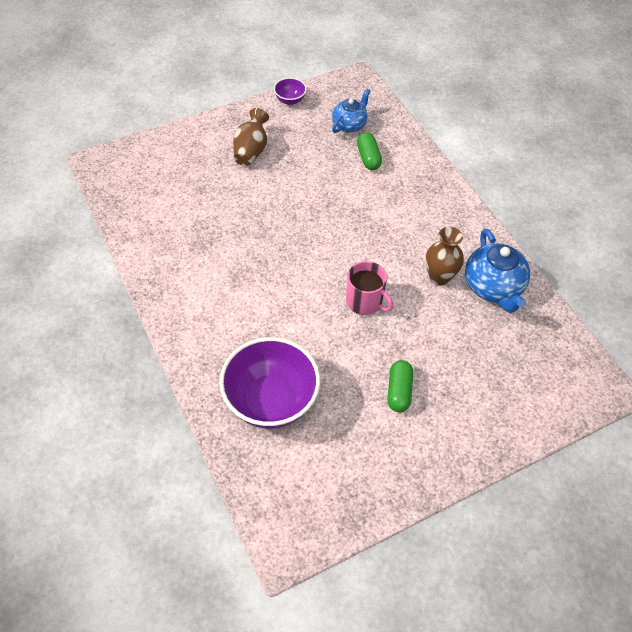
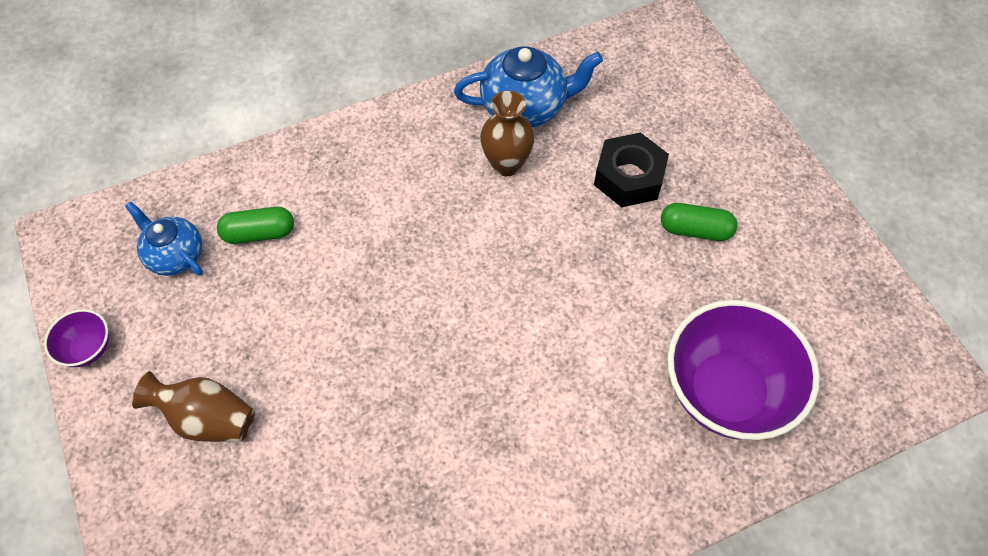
camera: 85 degrees left, 5 degrees up
(365, 302) = (549, 259): pink mug -> none
(440, 351) = (629, 177): none -> black nut

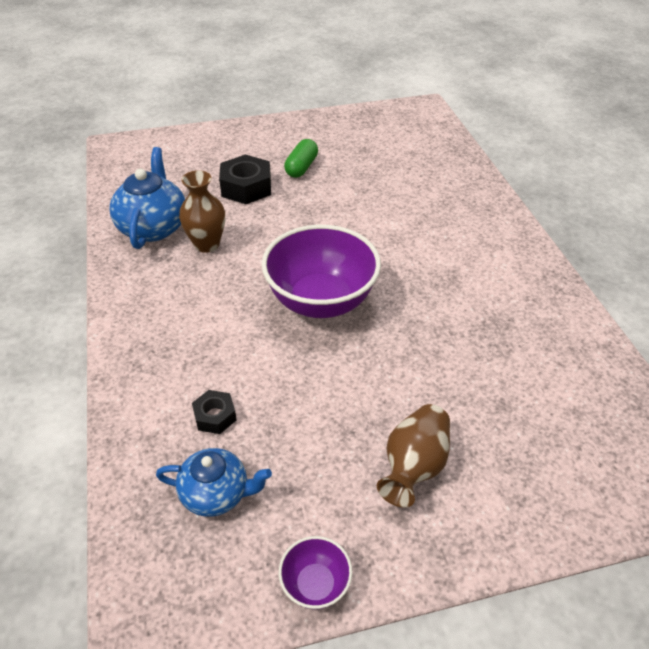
camera: 80 degrees left, 15 degrees down
(175, 255) = (216, 493): blue teapot -> blue teapot turned 135 degrees counterclockwise
(259, 233) = (215, 416): green capsule -> black nut
(726, 391) = (423, 176): purple bowl -> purple bowl (321, 301)

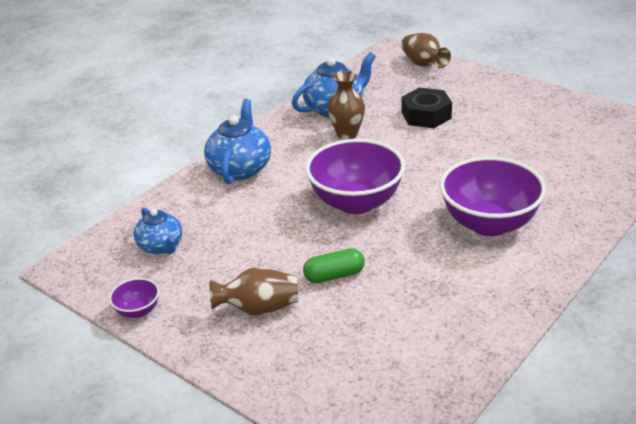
camera: 55 degrees right, 10 degrees down
(158, 346) = (240, 168): none -> blue teapot
(168, 144) = (423, 64): none -> brown vase
(215, 416) = (212, 216): black nut -> none
(301, 167) = (485, 122): green capsule -> green capsule (334, 275)
(440, 247) = (489, 223): none -> purple bowl

